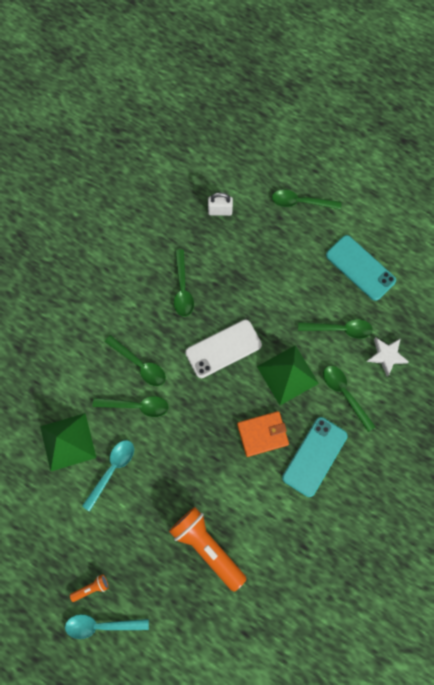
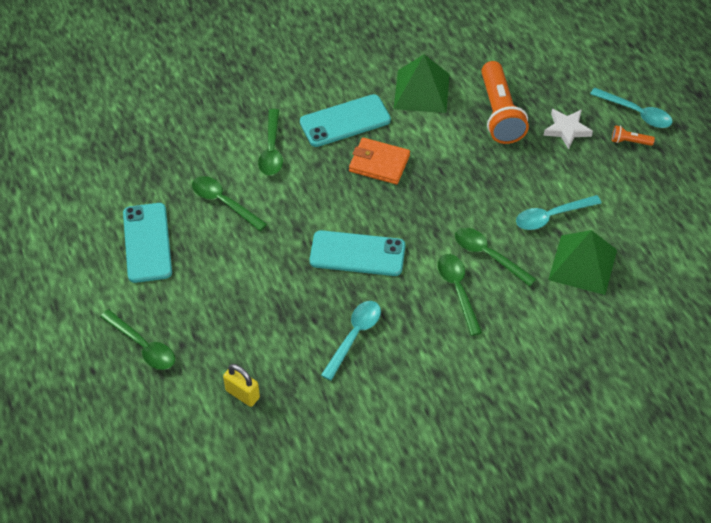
camera: 145 degrees left, 20 degrees down
(182, 289) = (354, 336): green spoon -> turquoise spoon
(220, 211) = (242, 394): white padlock -> yellow padlock
(223, 348) = (357, 254): white phone -> turquoise phone
(287, 374) = (312, 195): green pyramid -> green pyramid (421, 91)
(386, 356) = (201, 156): white star -> white star (567, 130)

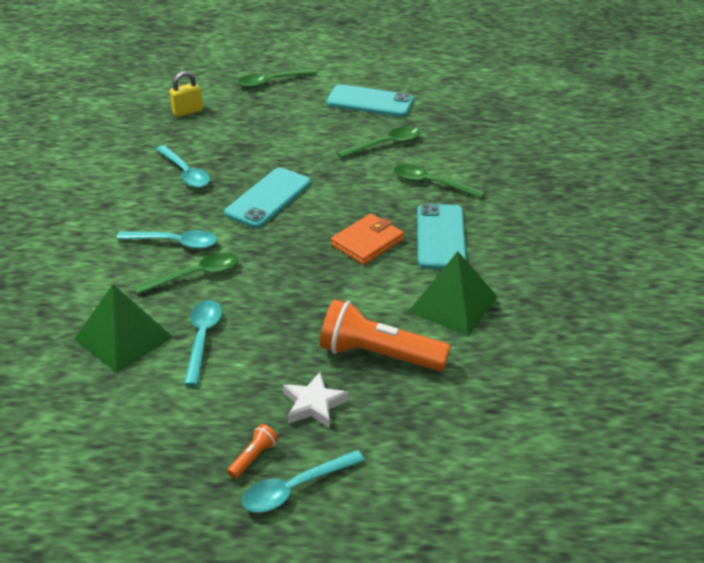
camera: 115 degrees right, 15 degrees down
(458, 290) = (175, 243): green spoon -> turquoise spoon

